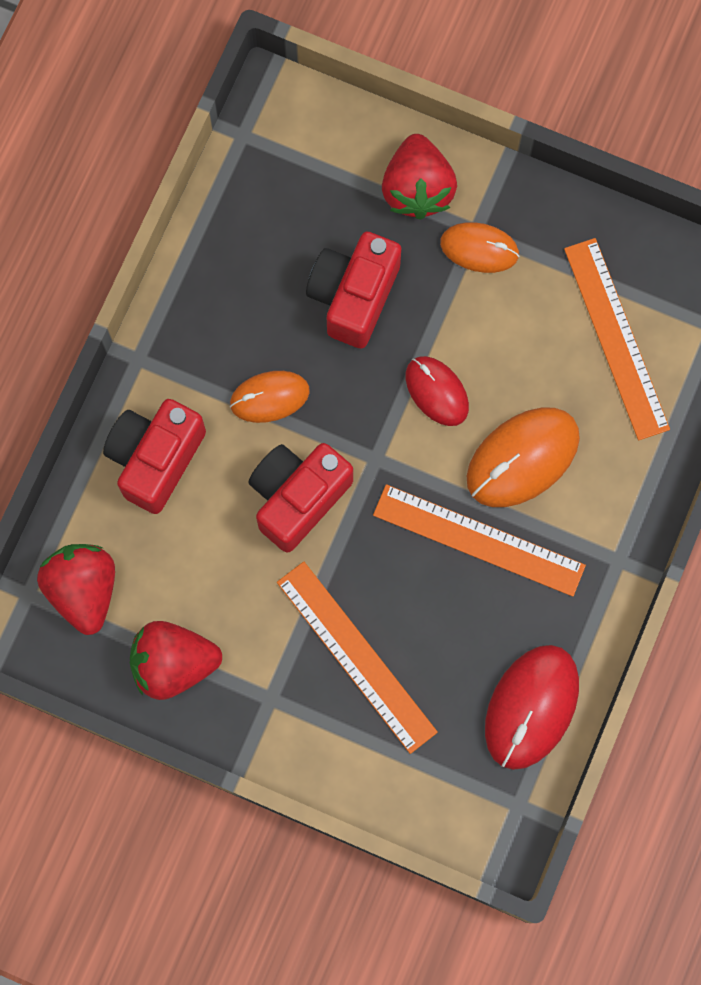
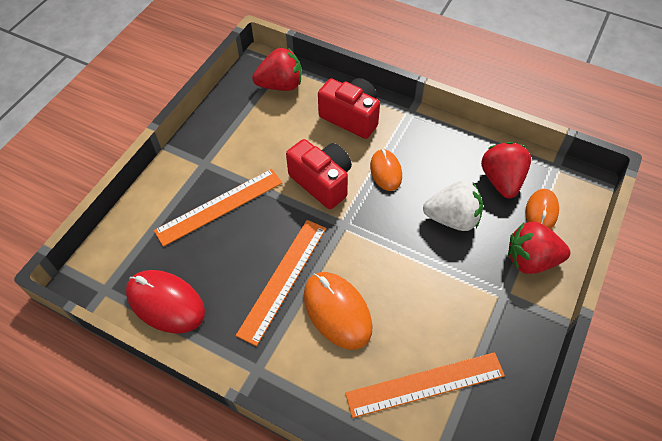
camera: 95 degrees right, 20 degrees down
(173, 664) = (233, 121): red strawberry -> red strawberry (501, 180)
(353, 296) = (452, 218): red camera -> white strawberry
(436, 391) = (387, 261): red mouse -> none
(479, 248) = (490, 295): orange mouse -> orange mouse (541, 212)

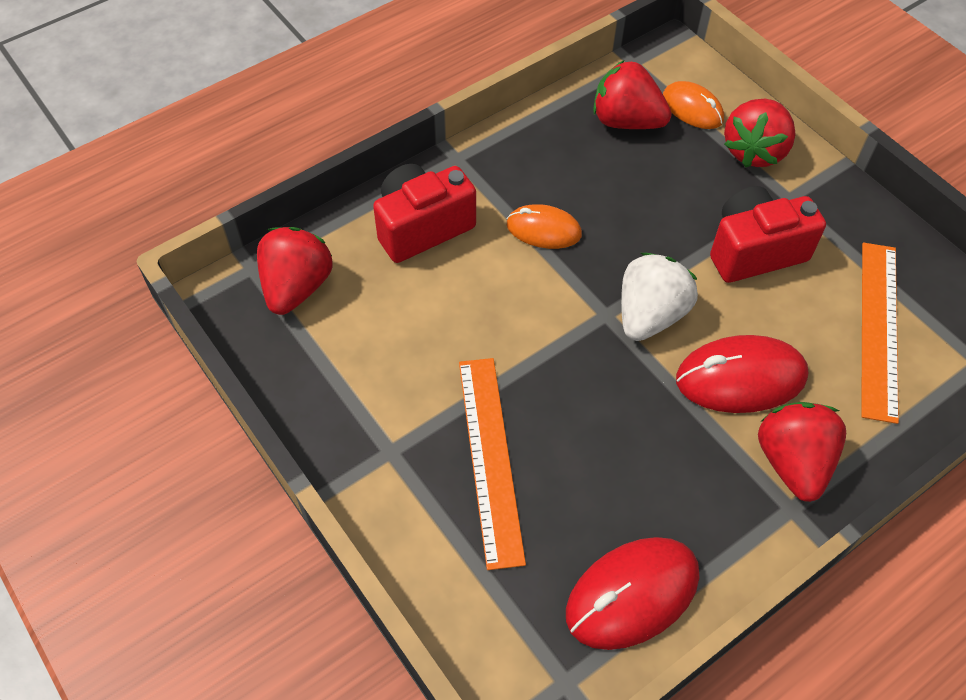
camera: 65 degrees left, 0 degrees up
(283, 279) = (662, 422): orange ruler -> none
(290, 360) = (792, 462): none -> red strawberry
(322, 182) = (520, 310): red camera -> red camera (754, 251)
(337, 311) = (740, 378): orange mouse -> red mouse
(452, 218) = (658, 195): white strawberry -> white strawberry (650, 315)

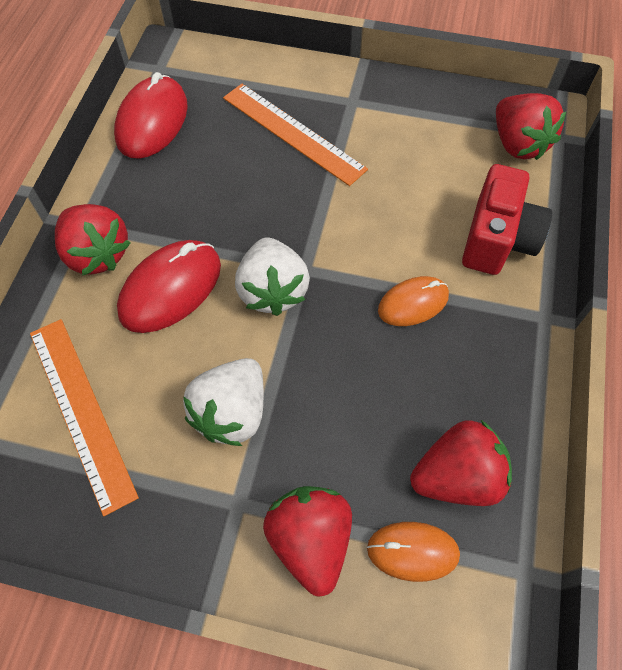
camera: 140 degrees right, 5 degrees up
(754, 251) = (232, 412): red camera -> white strawberry

